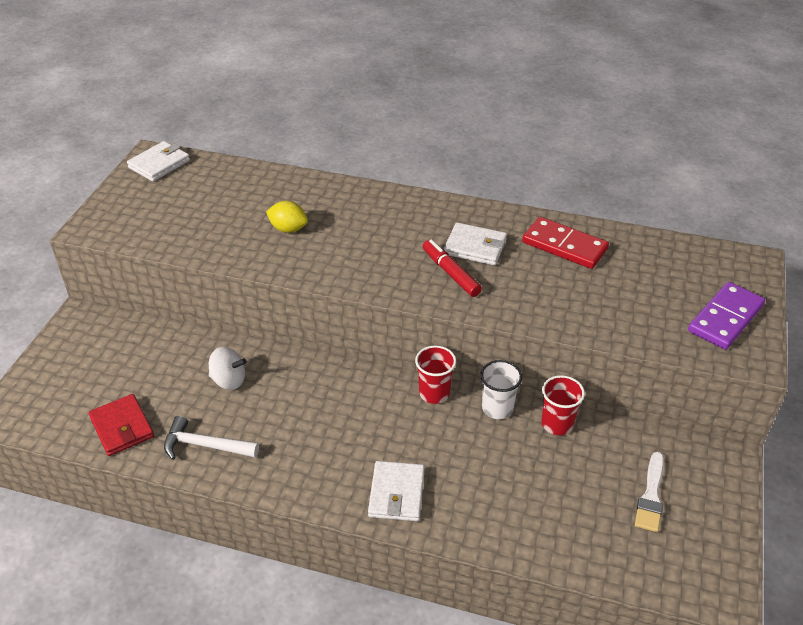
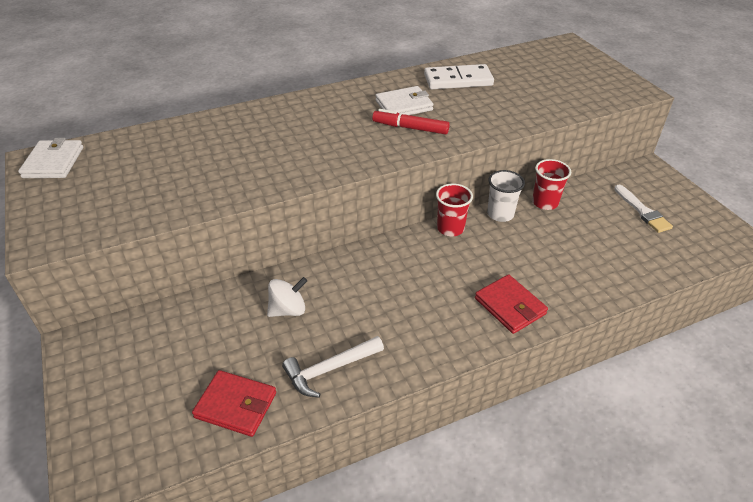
camera: 40 degrees left, 0 degrees up
(288, 229) = (246, 156): yellow lemon -> none
(396, 493) = (510, 306): white wallet -> red wallet
(564, 246) = (458, 80): red domino -> white domino
(725, 318) = (597, 78): purple domino -> none

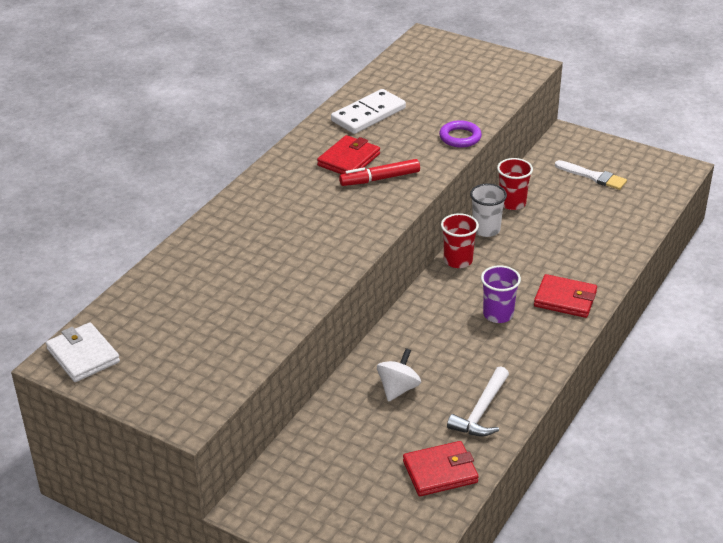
camera: 35 degrees left, 5 degrees down
(404, 105) = (349, 160): white wallet -> red wallet
(436, 289) = (498, 314): none -> purple cup
(513, 122) = (460, 137): none -> purple ring

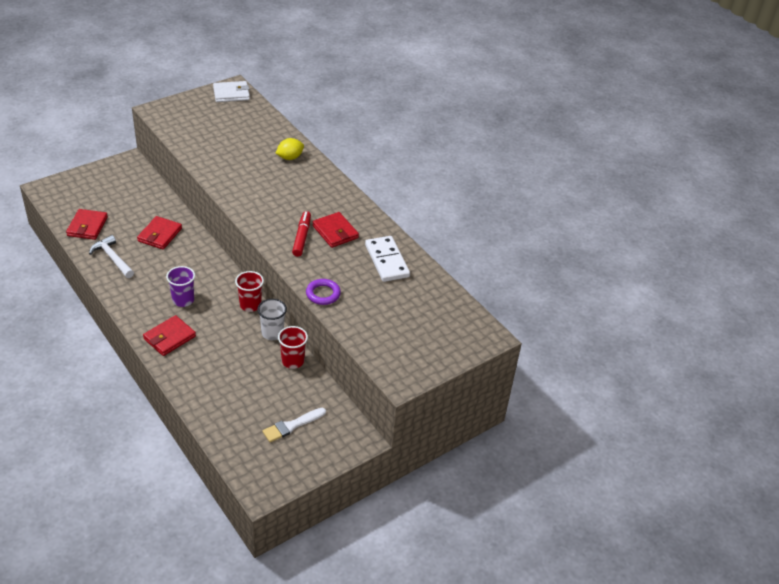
camera: 110 degrees right, 5 degrees up
(221, 240) = (290, 157): none -> yellow lemon
(398, 389) = (160, 235): white spinning top -> red wallet

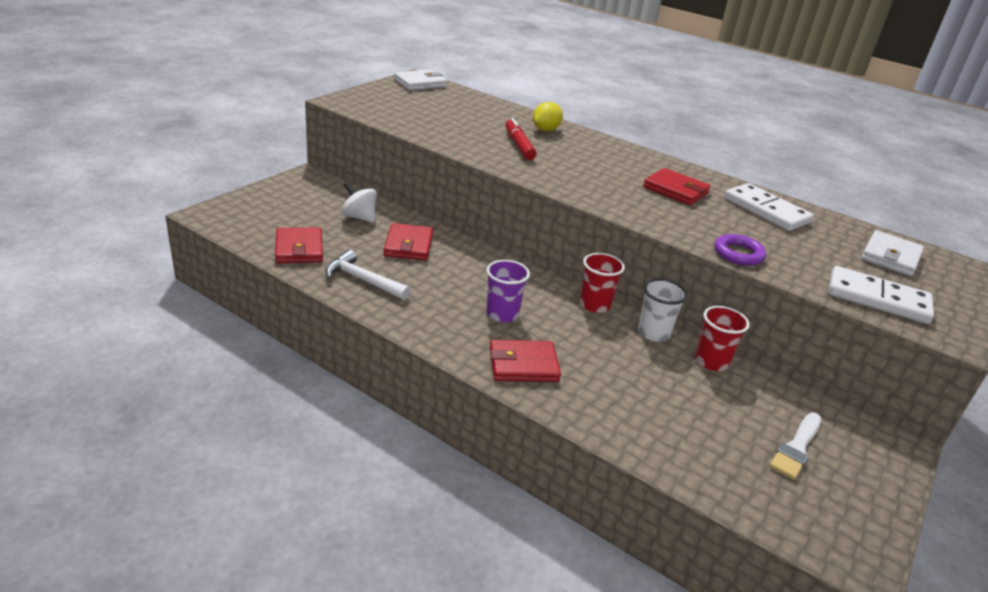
camera: 20 degrees left, 10 degrees down
(142, 205) = (359, 217): none -> white spinning top
(169, 337) = (523, 365): red wallet -> red wallet turned 60 degrees clockwise
(301, 237) = (644, 199): red marker -> red marker (519, 145)
(383, 345) = (877, 299): none -> white domino
(437, 316) = (890, 257): none -> white wallet

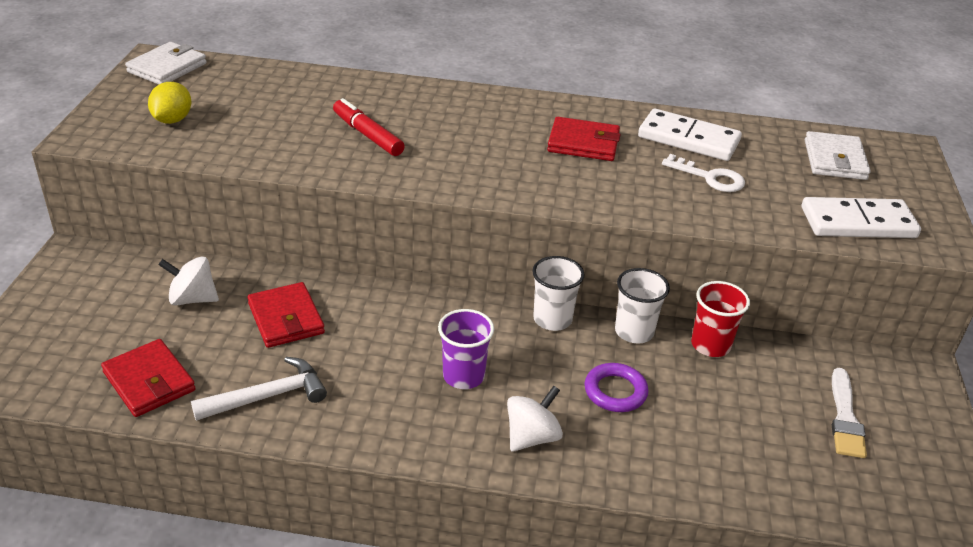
camera: 25 degrees left, 5 degrees up
(363, 280) = (267, 396): white hammer -> white hammer turned 150 degrees clockwise
(523, 365) = (532, 437): red wallet -> white spinning top
(545, 130) = (380, 97): yellow lemon -> yellow lemon (172, 120)
(594, 305) = (552, 319): red cup -> white cup
(738, 254) = (702, 214): purple ring -> purple ring (615, 391)
(764, 236) = (710, 177): none -> white key

